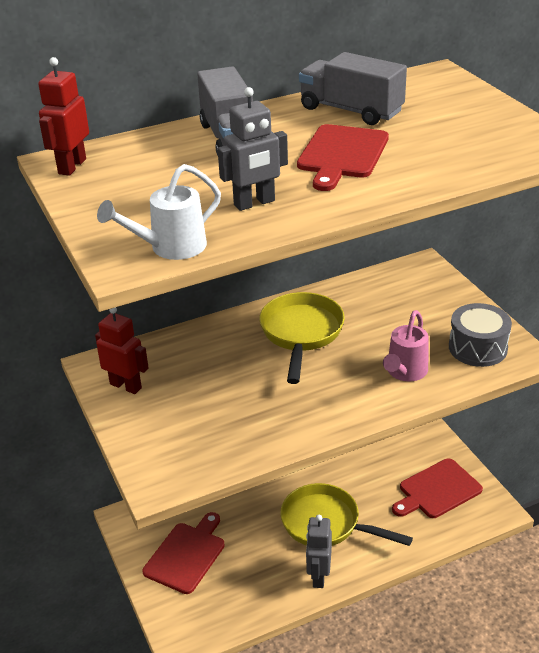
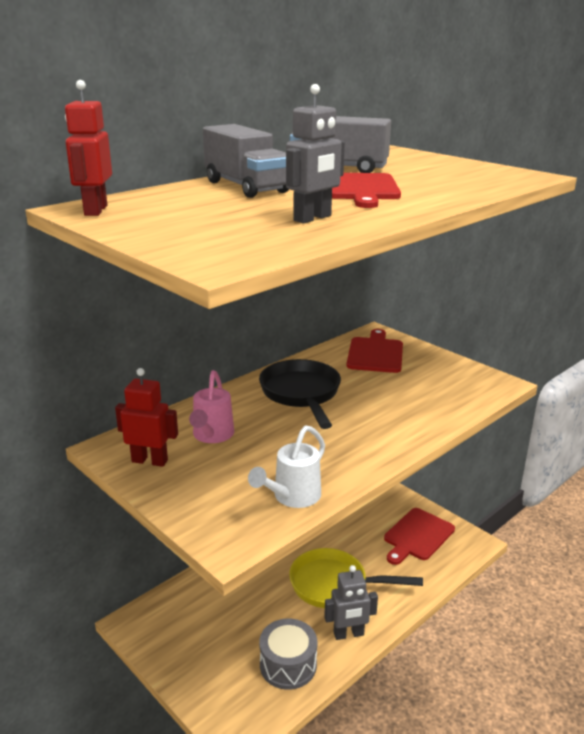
camera: 20 degrees left, 10 degrees down
(171, 247) = (258, 249): white watering can -> white watering can (292, 497)
(186, 555) = (210, 644): red cutting board -> red cutting board (375, 353)
(301, 334) = (301, 394): yellow pan -> black pan
(318, 576) = (348, 634): grey robot -> grey robot turned 90 degrees counterclockwise
(405, 372) = (413, 409): pink watering can -> pink watering can (212, 435)
(478, 348) = (461, 383): grey drum -> grey drum (288, 665)

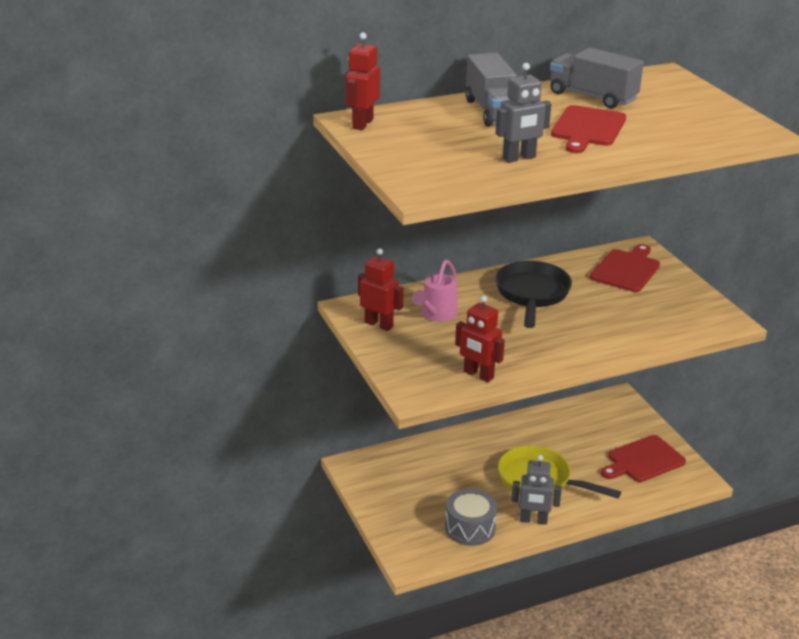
camera: 20 degrees right, 5 degrees up
(292, 497) = (478, 375): white watering can -> red robot

